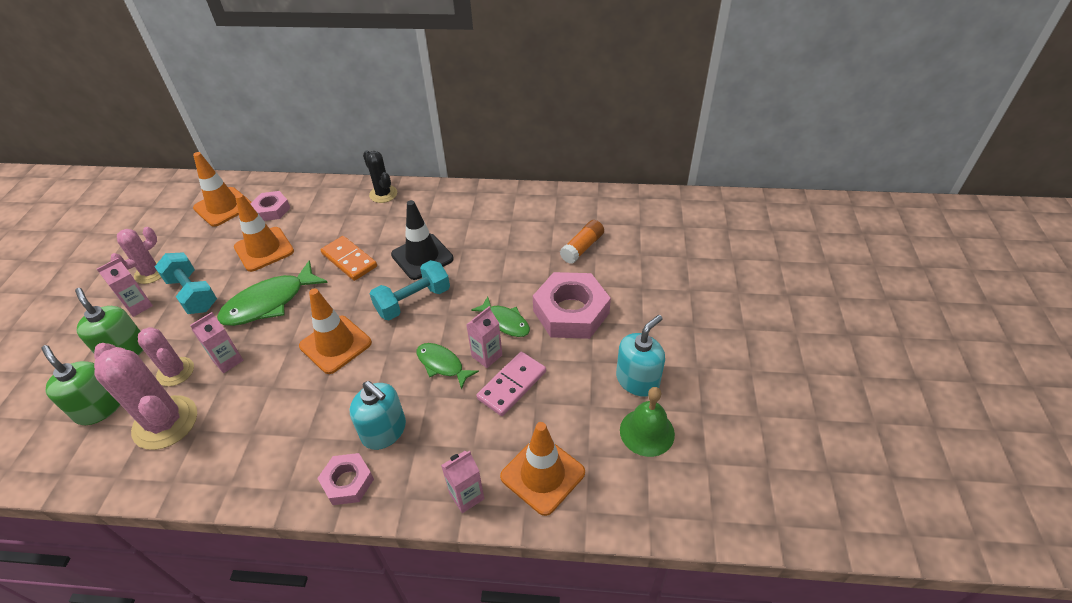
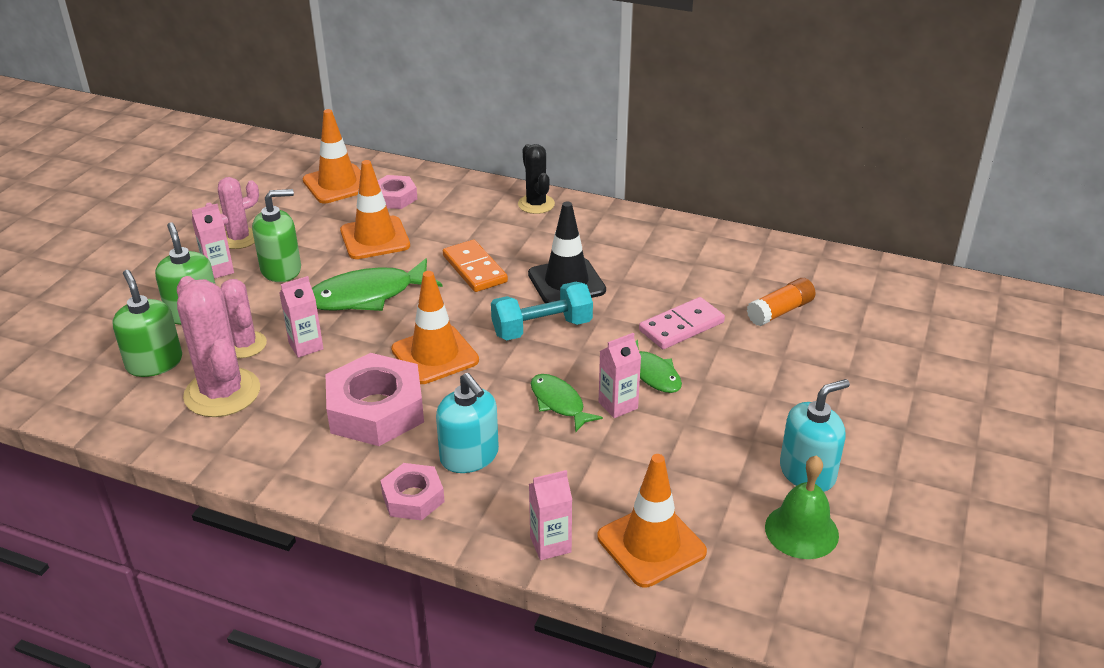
camera: 15 degrees right, 10 degrees down
(192, 294) = (281, 269): turquoise dumbbell -> green soap dispenser
(512, 385) = (640, 443): pink domino -> pink domino (681, 326)
(571, 312) = (742, 380): pink nut -> pink nut (376, 410)

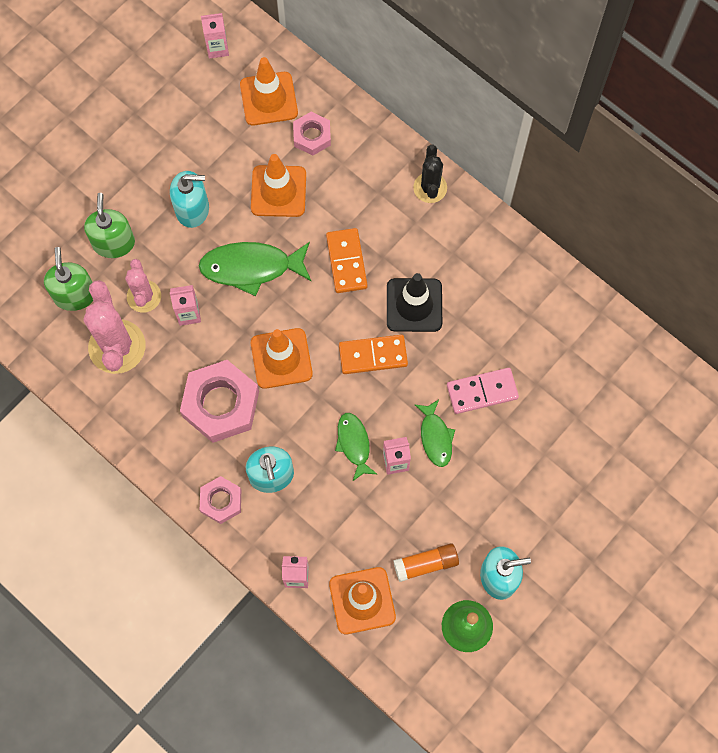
camera: 20 degrees right, 35 degrees up
(218, 270) = (143, 193): pink carton -> pink carton (217, 48)
(239, 238) = (168, 154): pink cactus -> none
(281, 269) = (192, 209): green soap dispenser -> turquoise soap dispenser
(542, 328) = (373, 355): turquoise dumbbell -> orange domino
(780, 311) = (569, 401): orange glue stick -> orange glue stick (426, 564)

